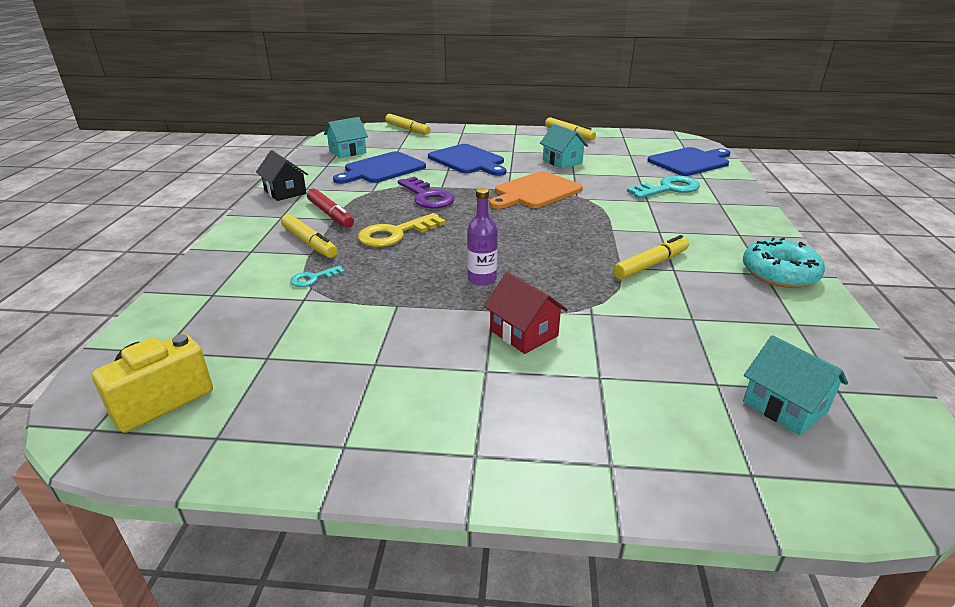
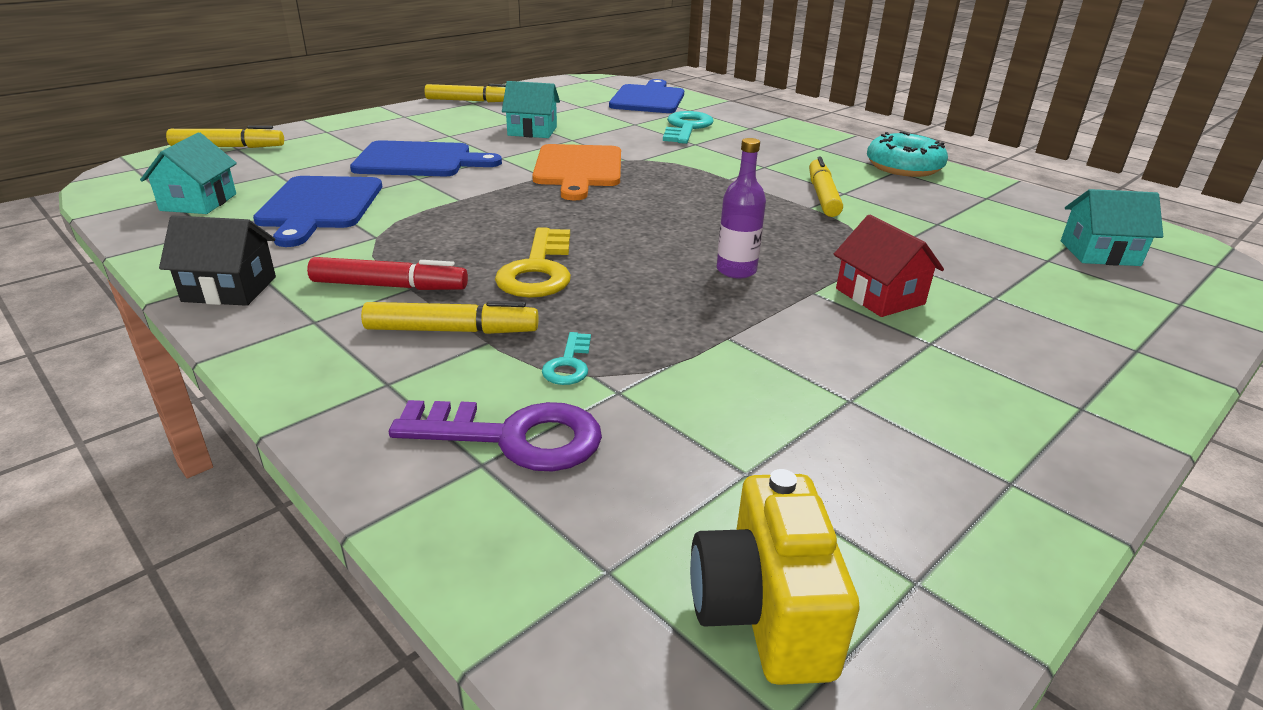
camera: 50 degrees left, 0 degrees up
(427, 196) = (470, 216): purple key -> purple key (514, 437)
(524, 333) = (880, 296): red house -> red house turned 60 degrees clockwise

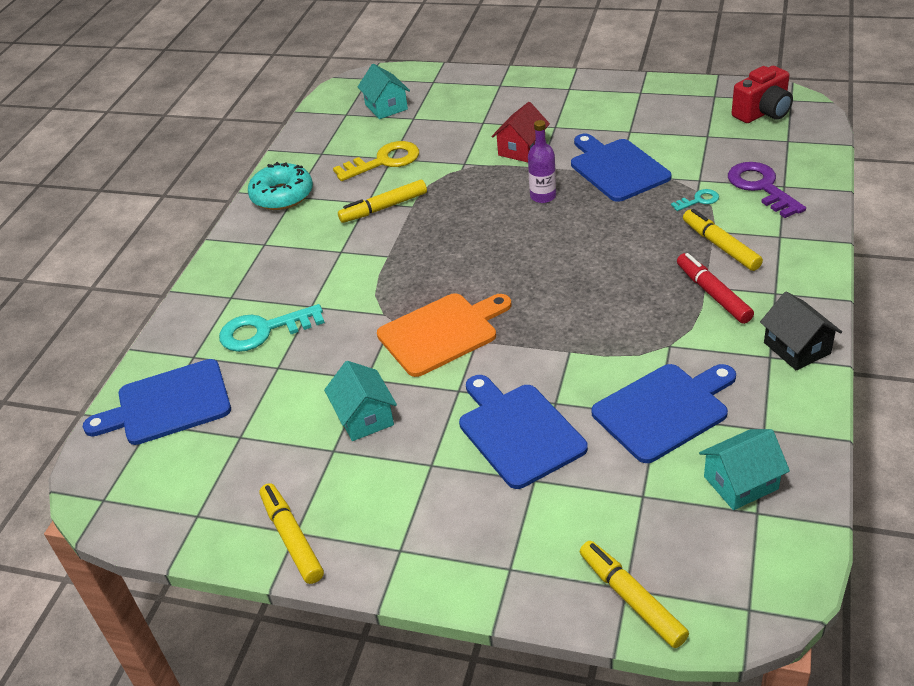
camera: 115 degrees left, 10 degrees up
(538, 270) = (627, 256): yellow key -> yellow key (384, 161)
(741, 341) = (617, 168): none -> blue cutting board
(763, 612) = (763, 113): yellow camera -> red camera

